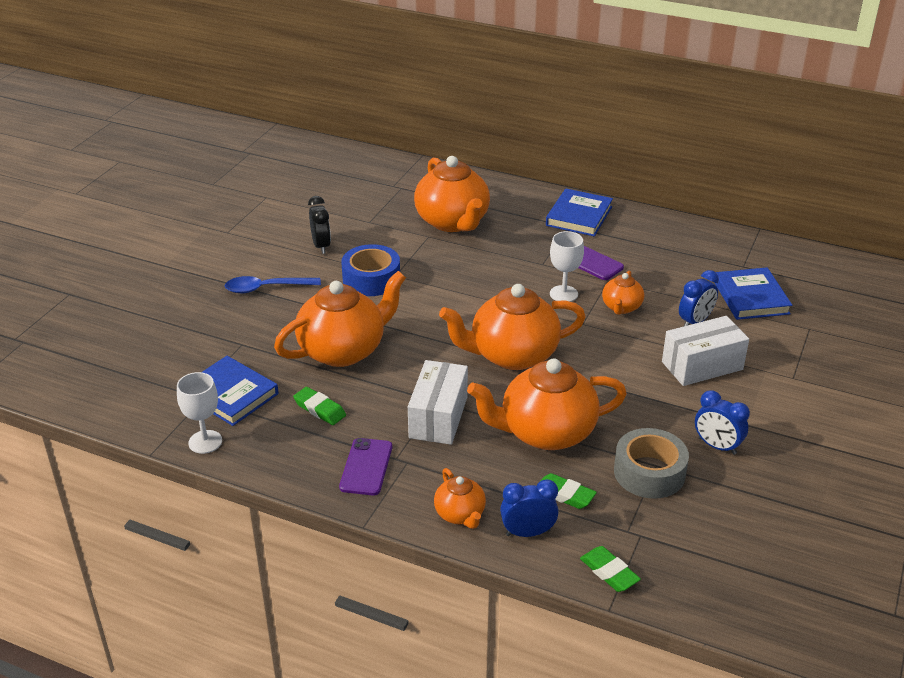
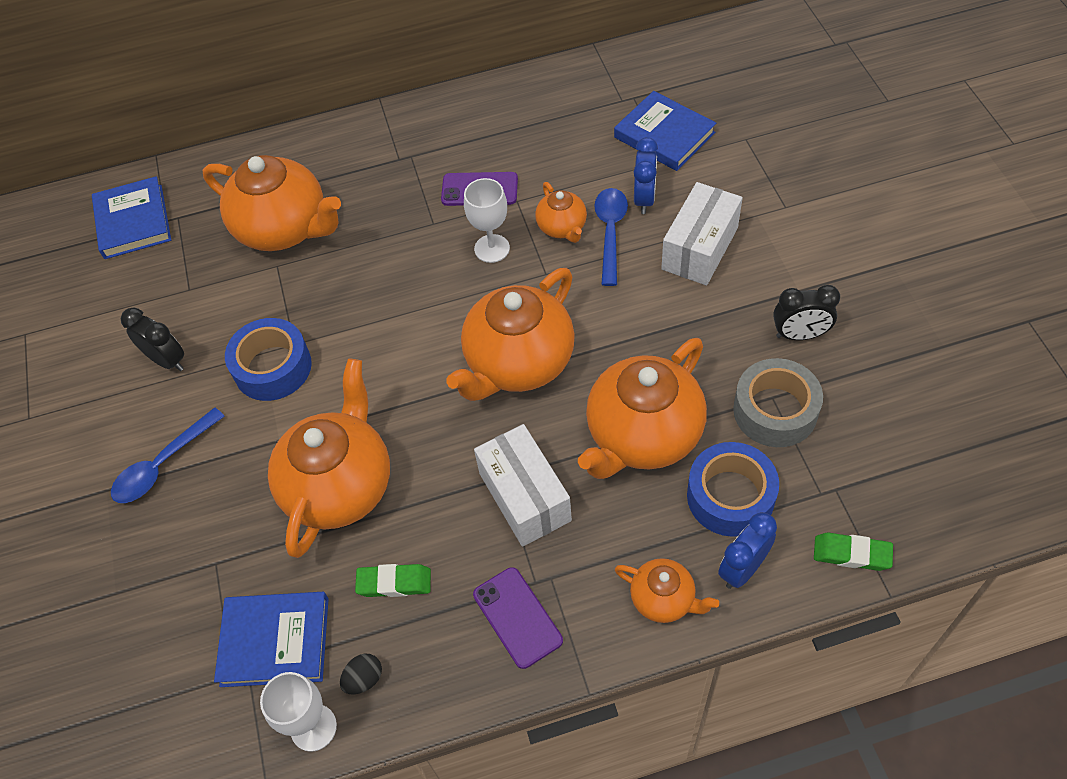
camera: 35 degrees left, 20 degrees up
(254, 439) = (364, 679): none -> black egg
(564, 494) = (730, 496): green eraser -> blue tape
(579, 216) = (409, 136): blue book -> blue book (133, 221)
(650, 326) = (610, 232): none -> blue spoon
(717, 446) = (800, 335): blue clock -> black clock

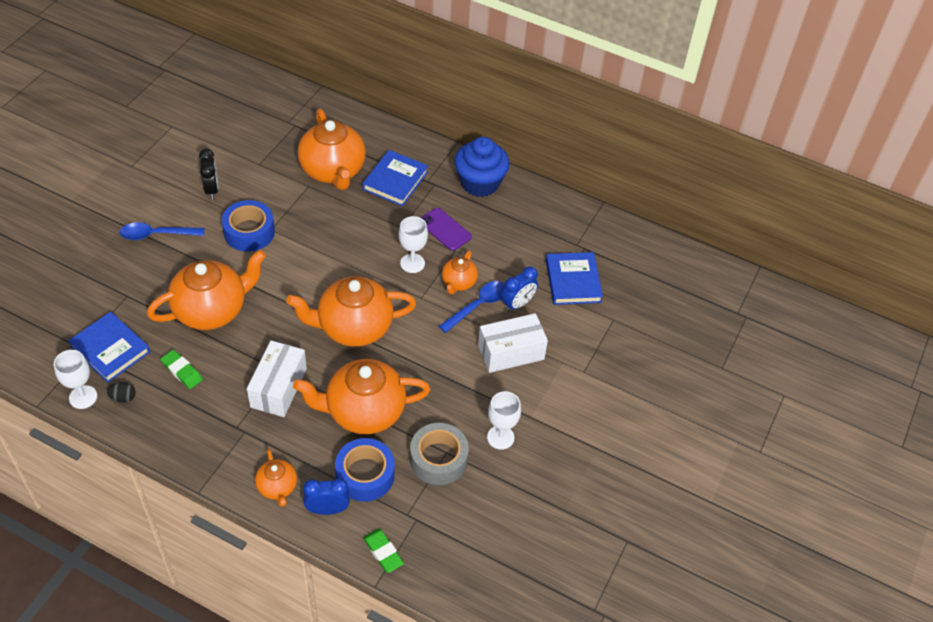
camera: 35 degrees right, 5 degrees down
(133, 221) = (274, 111): blue book -> blue book (395, 181)
(454, 118) = (480, 183): none -> blue cupcake
(517, 617) = (210, 434): purple phone -> none
(800, 335) = (500, 437): black clock -> white goblet

